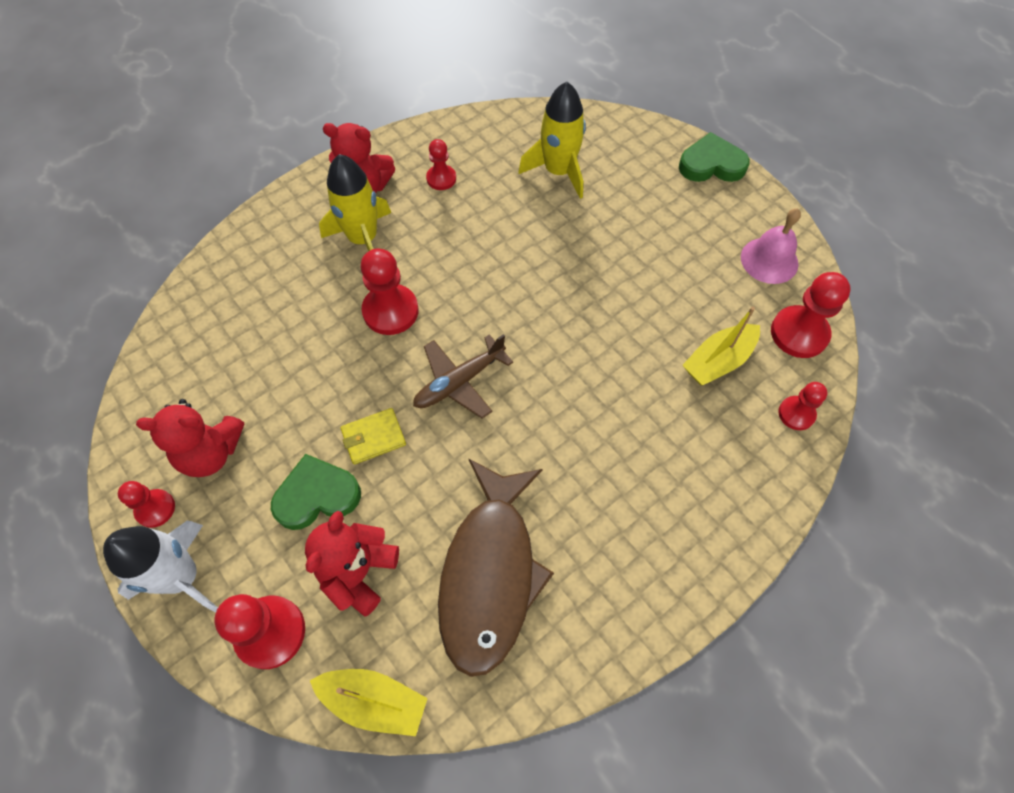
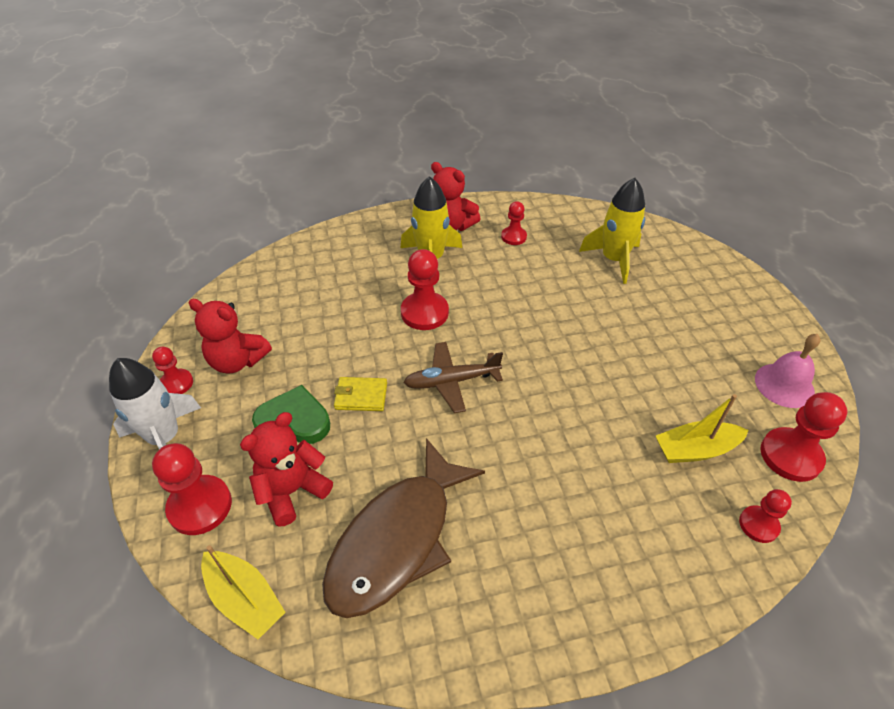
camera: 25 degrees right, 15 degrees down
(711, 164) = (758, 294): green heart -> none

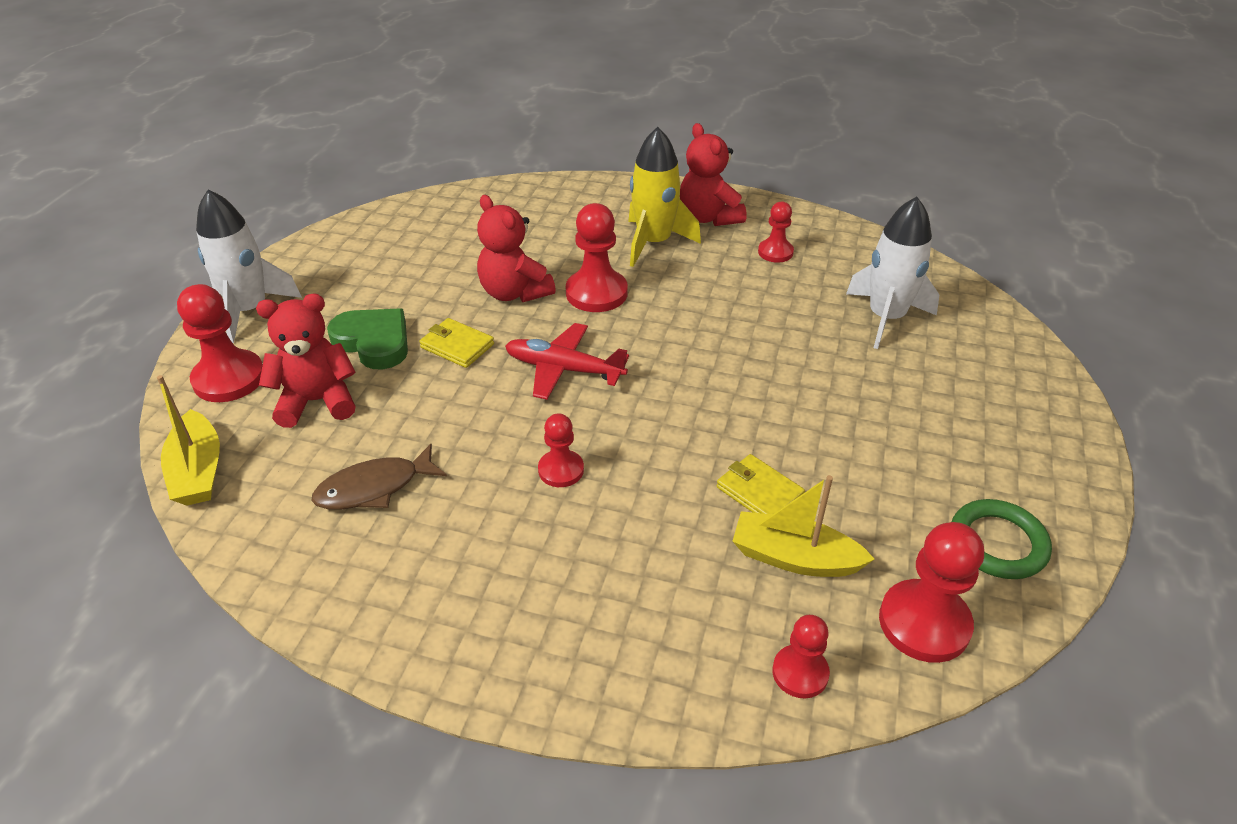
camera: 30 degrees right, 5 degrees down
(176, 383) = (299, 269): red pawn -> red pawn (561, 470)
(237, 361) = (369, 270): red teddy bear -> red teddy bear (514, 292)
(397, 539) = (374, 487): brown fish -> brown fish, size x0.52
(451, 381) = (564, 369): brown plane -> red plane
(614, 259) = (886, 318): yellow rocket -> white rocket
(641, 414) = (759, 492): none -> yellow wallet
(784, 385) = (997, 543): pink bell -> green ring

